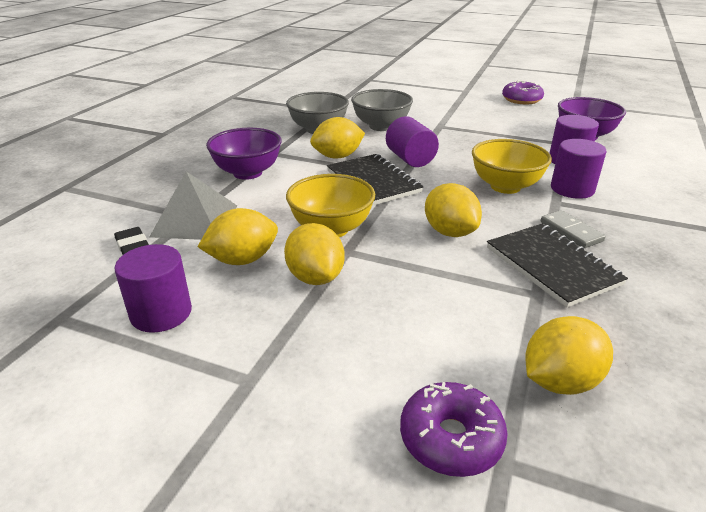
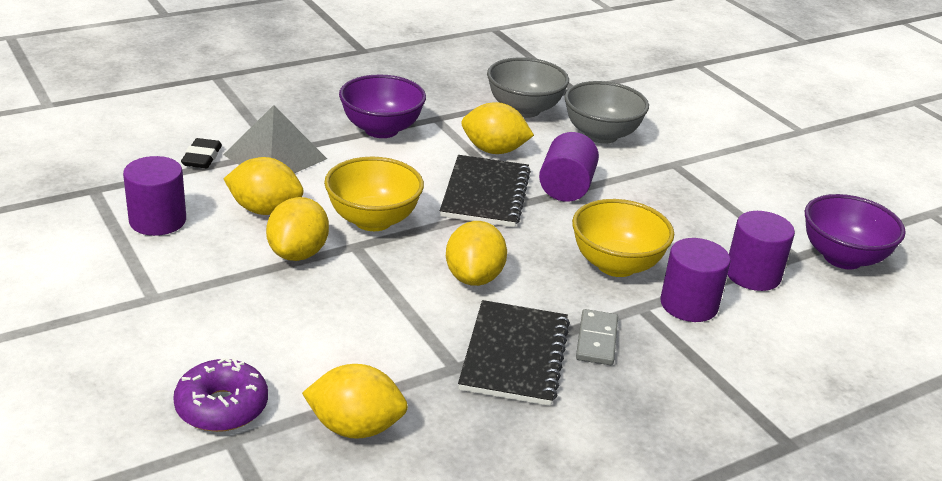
camera: 35 degrees right, 0 degrees up
(521, 100) = (858, 175): purple donut -> none

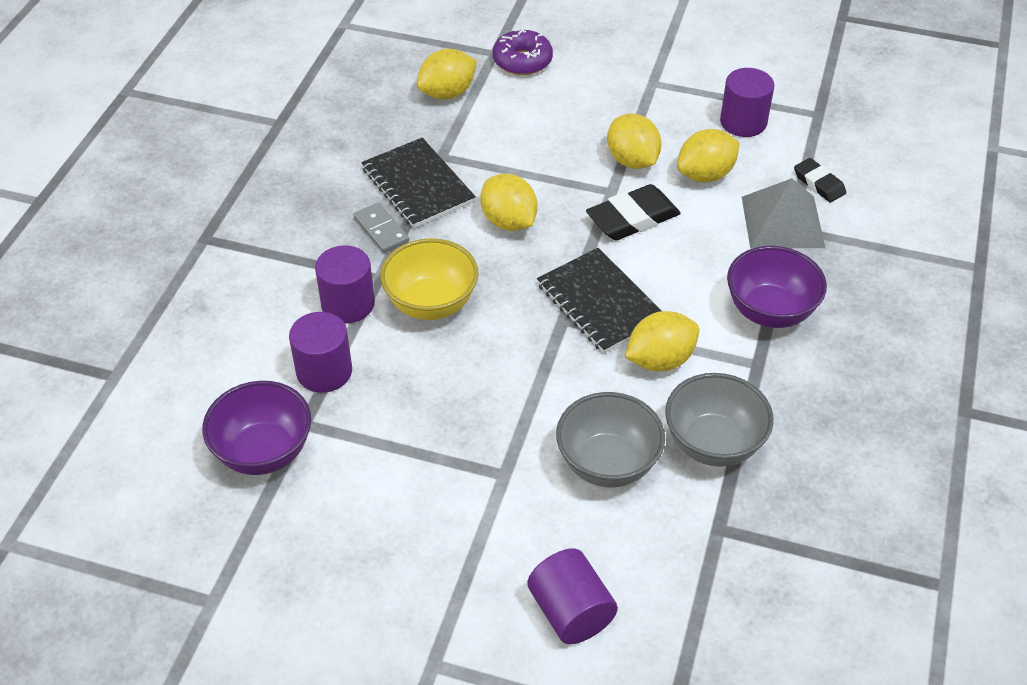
camera: 140 degrees right, 15 degrees up
(373, 220) = (633, 218): yellow bowl -> black eraser
(566, 188) = (553, 360): purple cylinder -> purple cylinder (570, 612)

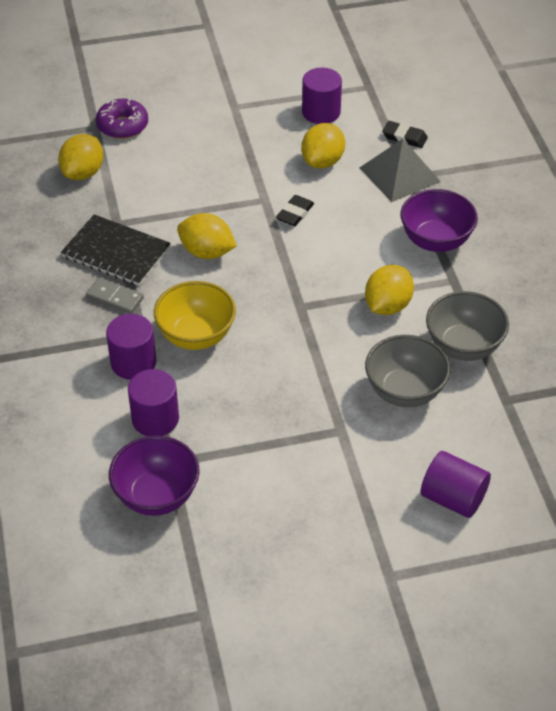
camera: 30 degrees left, 0 degrees up
(600, 303) = (317, 283): black notebook -> none
(632, 161) = (263, 171): yellow lemon -> none
(633, 218) = (295, 213): black eraser -> black eraser, size x0.61

